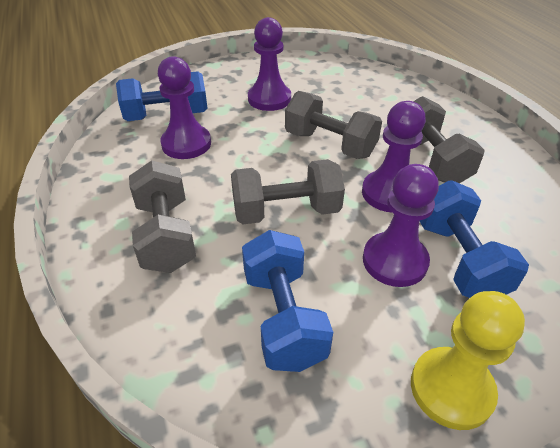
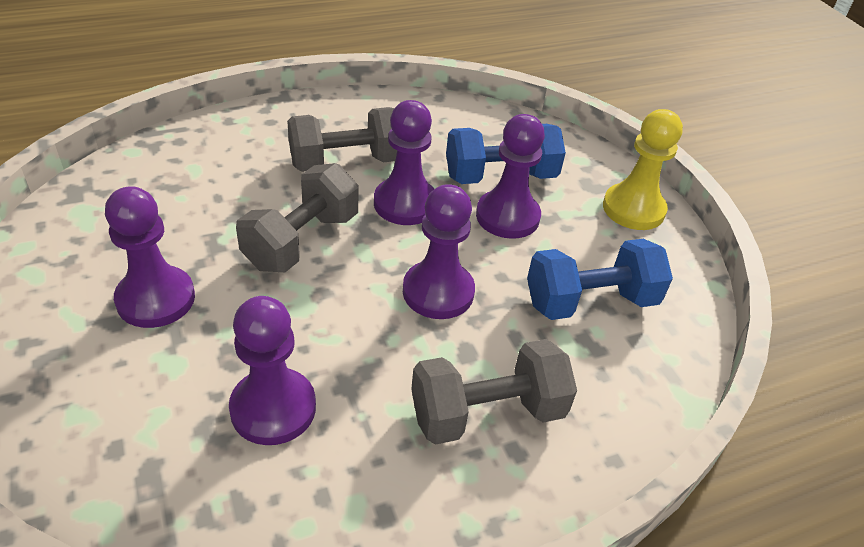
camera: 95 degrees left, 0 degrees up
(167, 116) = (171, 448): blue dumbbell -> none
(286, 211) = (438, 292): grey dumbbell -> purple pawn

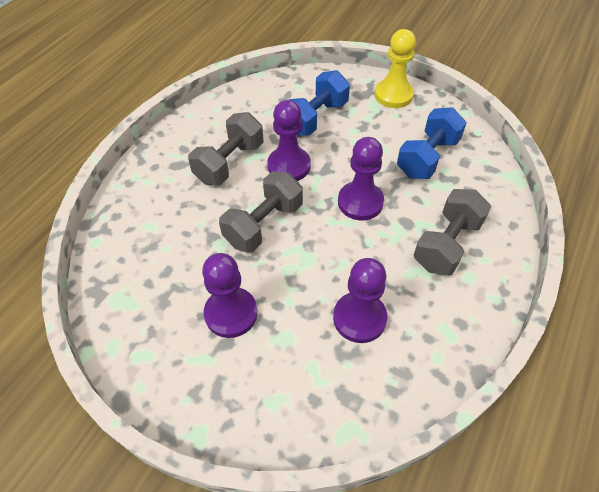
camera: 35 degrees left, 10 degrees up
(301, 241) = (264, 224): grey dumbbell -> grey dumbbell turned 45 degrees clockwise
(507, 216) = (344, 138): purple pawn -> none

